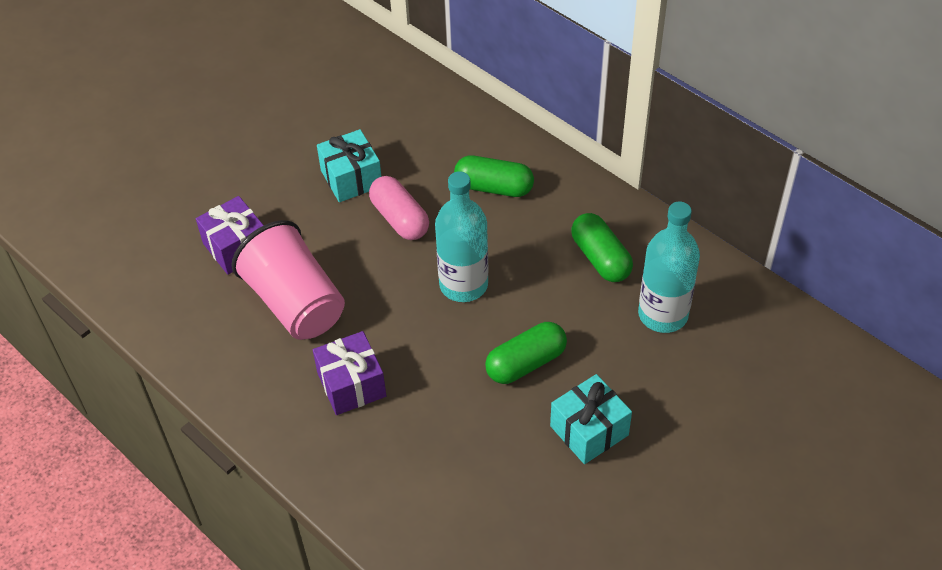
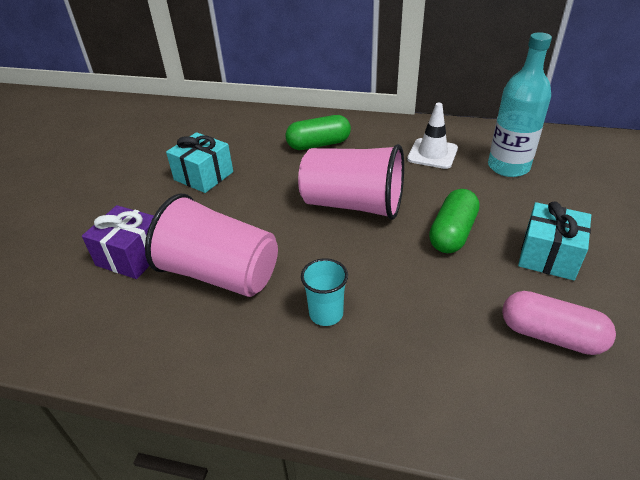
camera: 30 degrees left, 10 degrees down
(351, 385) = (326, 314): purple gift -> turquoise cup
(400, 219) = (264, 185): pink capsule -> pink capsule (550, 335)
(463, 285) = (353, 205): turquoise bottle -> pink cup
(600, 258) = (432, 154): green capsule -> white traffic cone

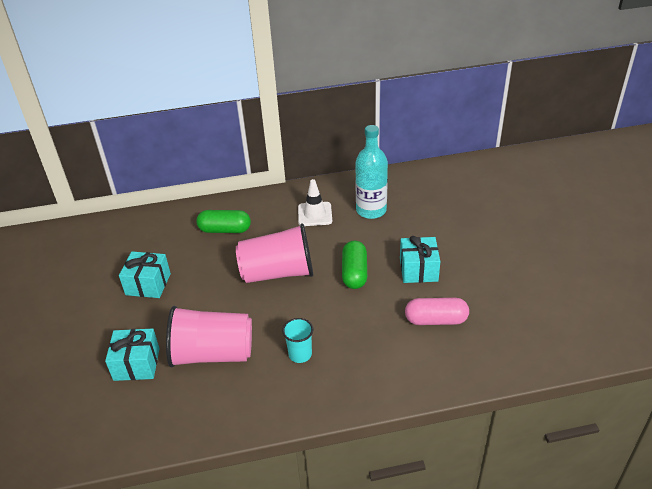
camera: 25 degrees left, 0 degrees up
(132, 256) = (136, 364): purple gift -> turquoise gift
(318, 144) = (225, 230): green capsule -> green capsule turned 45 degrees clockwise

